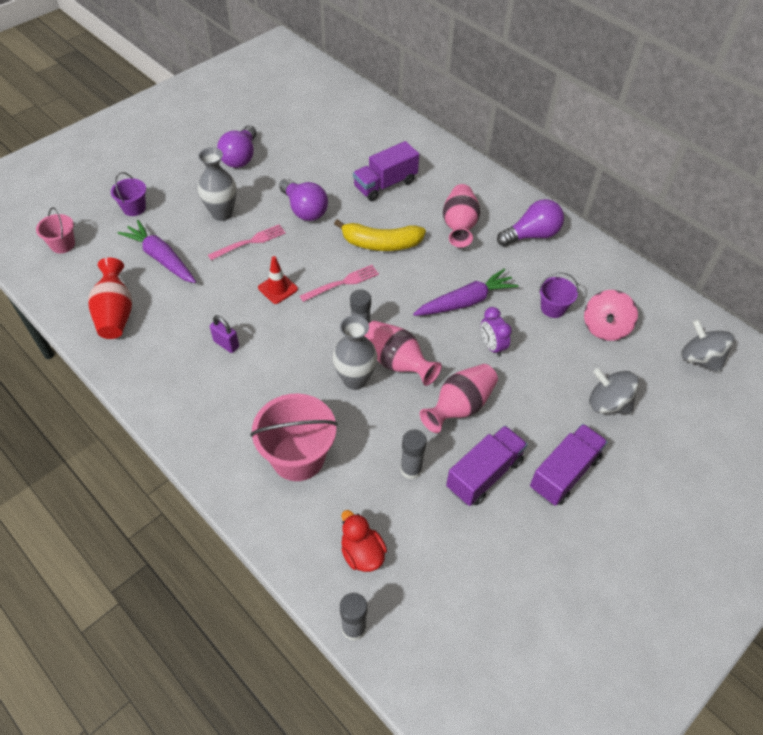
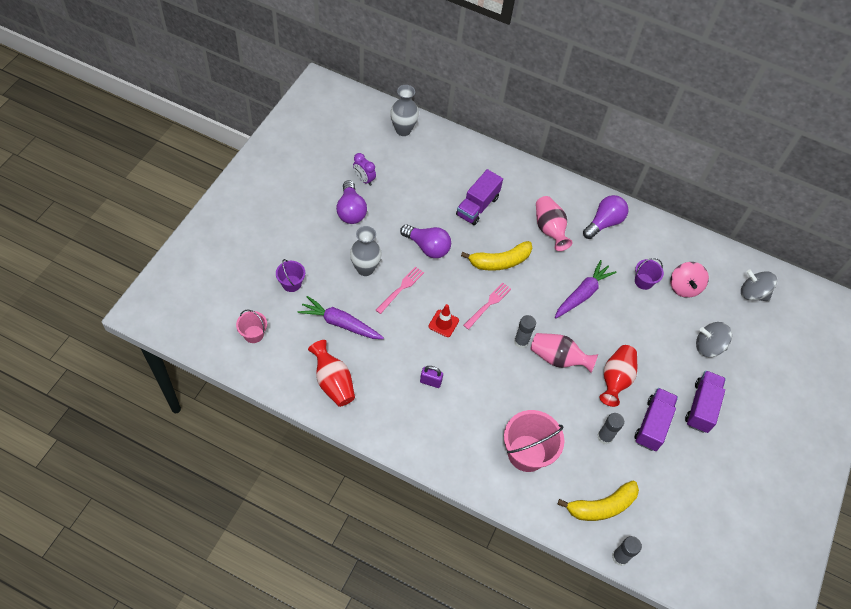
camera: 25 degrees left, 5 degrees up
(355, 380) = (536, 381): grey vase -> grey vase (403, 130)
(362, 553) = (601, 506): red duck -> yellow banana
(460, 407) = (615, 380): pink vase -> red vase
(492, 346) = (616, 325): purple clock -> purple clock (364, 179)

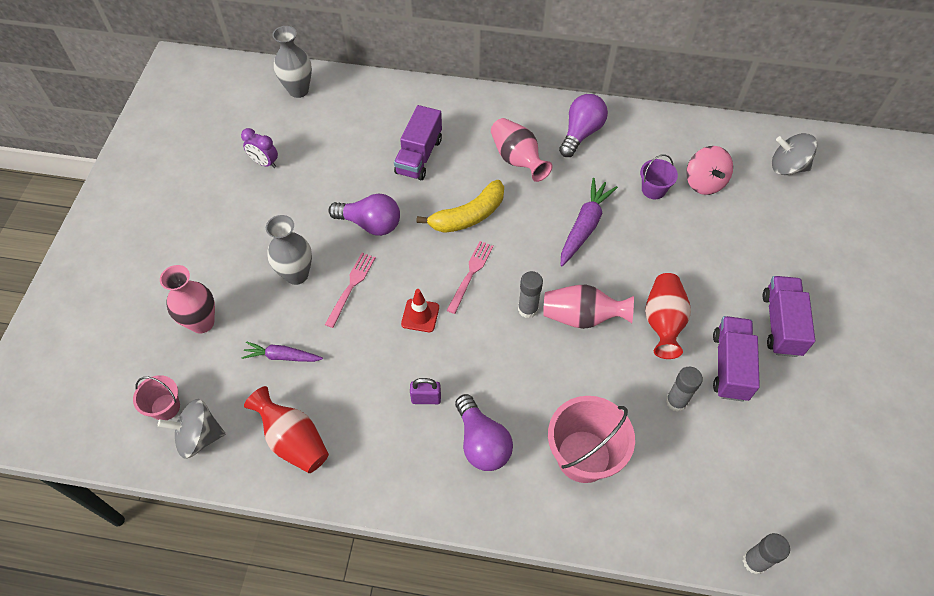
camera: 10 degrees left, 0 degrees up
(291, 283) = (202, 322): purple bucket -> pink vase
(340, 323) = (282, 356): purple carrot -> purple carrot, size x0.64
(351, 211) = (258, 206): purple light bulb -> purple light bulb (481, 442)
(601, 506) = (705, 498): yellow banana -> none
(708, 346) = (760, 246): grey spinning top -> grey spinning top (199, 437)

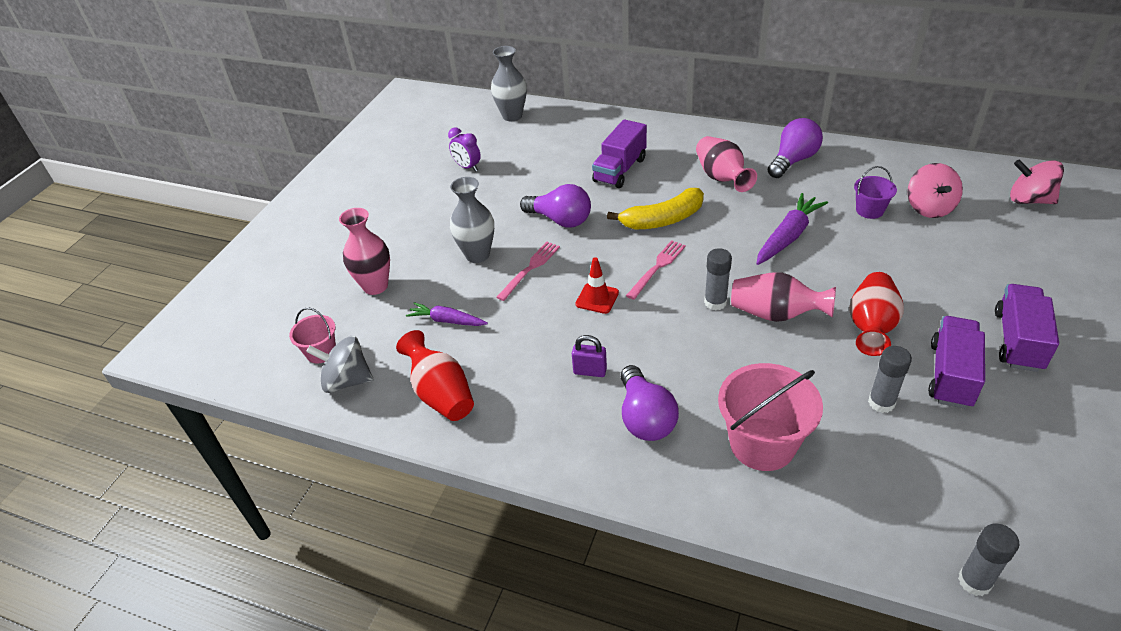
camera: 15 degrees right, 15 degrees down
(787, 167) = (1029, 200): grey spinning top -> pink spinning top

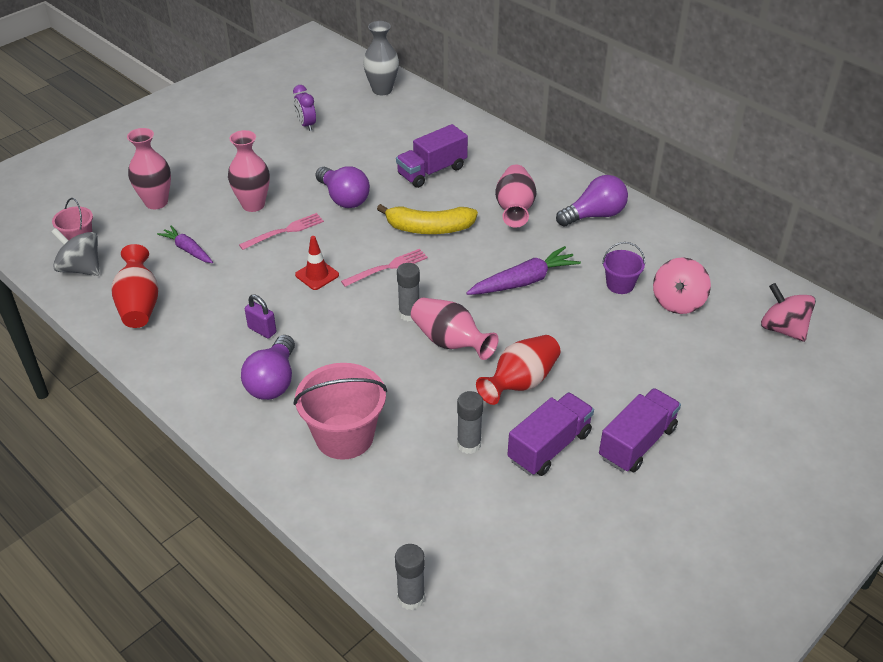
camera: 20 degrees right, 0 degrees up
(477, 255) = (253, 205): grey vase -> pink vase

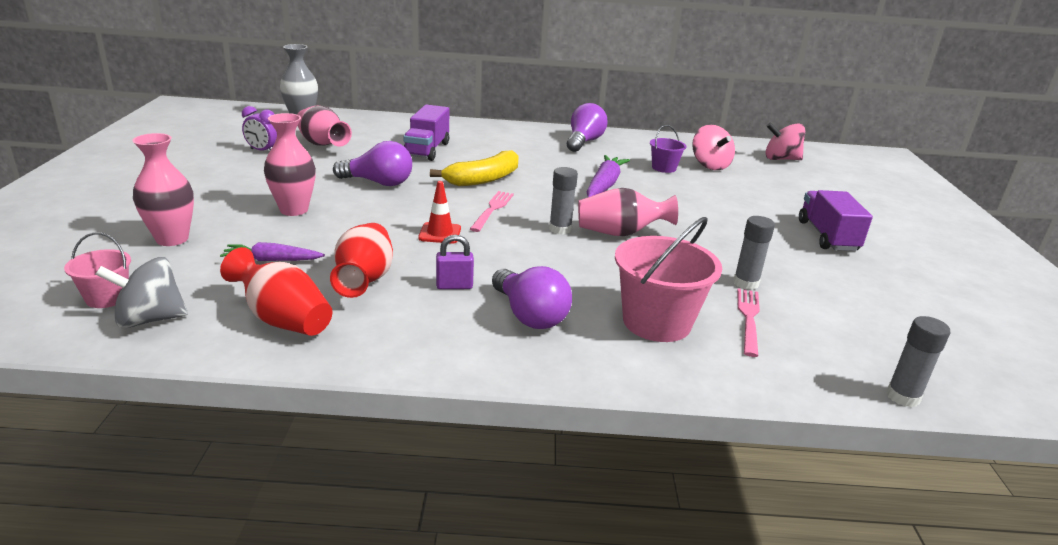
camera: 45 degrees left, 15 degrees down
(285, 231) = (358, 216): pink fork -> pink fork (748, 318)
(514, 209) = (526, 153): pink vase -> pink vase (322, 144)
(520, 383) = (707, 236): red vase -> red vase (364, 279)
(549, 446) = (790, 260): purple truck -> none

